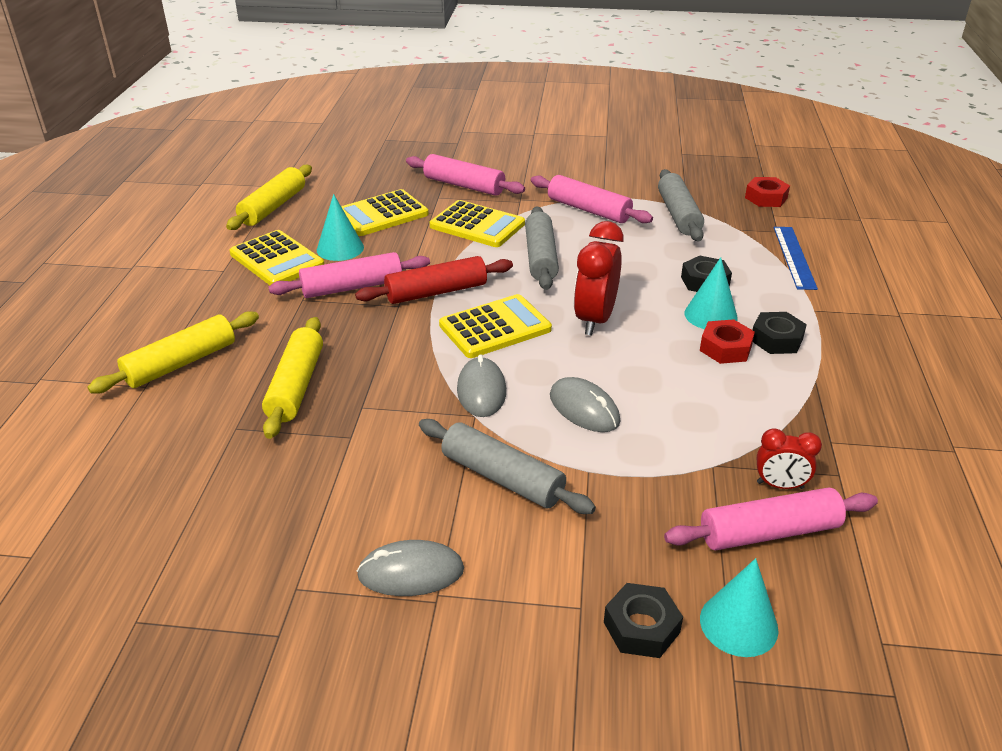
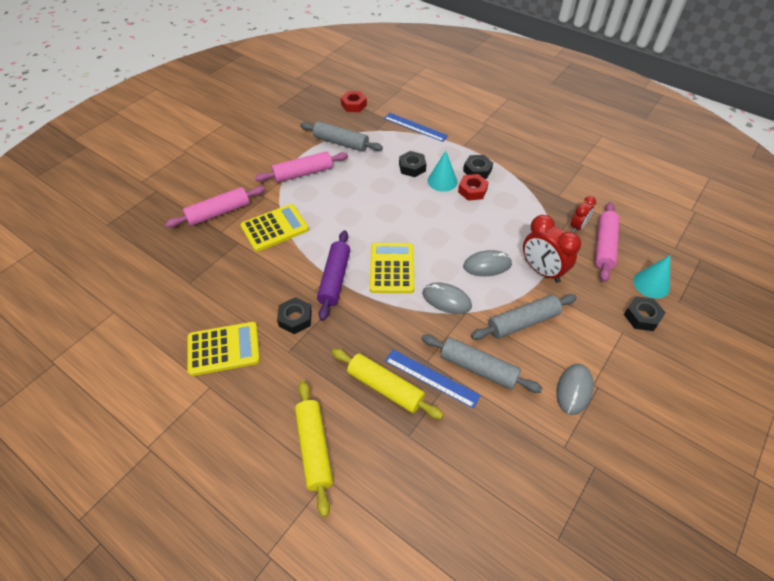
camera: 60 degrees left, 15 degrees up
(273, 207) = (143, 326): yellow rolling pin -> none
(336, 419) = (431, 377): none -> blue ruler
(340, 248) = (240, 307): turquoise cone -> none
(352, 287) = (295, 318): pink rolling pin -> black nut
(381, 214) = (215, 268): yellow calculator -> none
(436, 292) = (334, 279): red rolling pin -> purple rolling pin
(541, 257) = (336, 217): grey rolling pin -> grey rolling pin (478, 368)
(595, 320) = (415, 224): red clock -> red clock (542, 271)

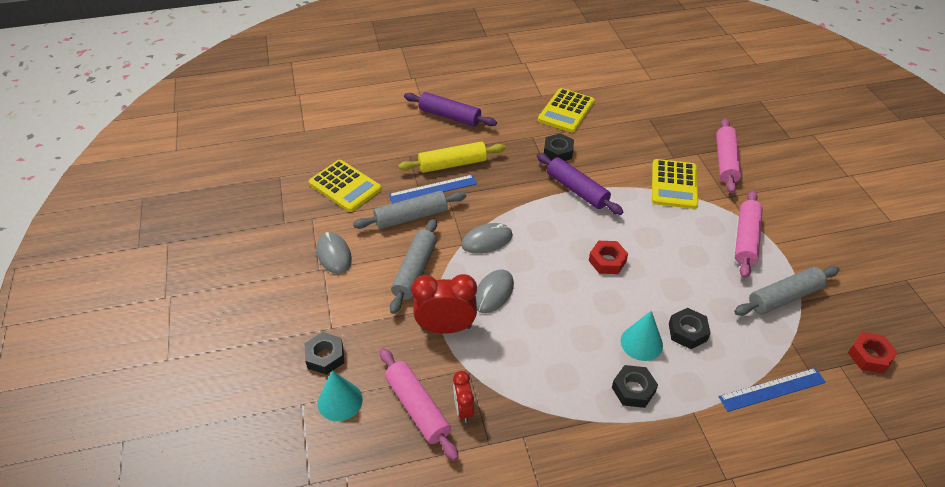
camera: 130 degrees right, 5 degrees down
(314, 448) = (449, 116): yellow rolling pin -> purple rolling pin
(392, 268) = (554, 229): yellow calculator -> yellow calculator (345, 186)
(472, 190) = (602, 358): red nut -> red nut (607, 261)

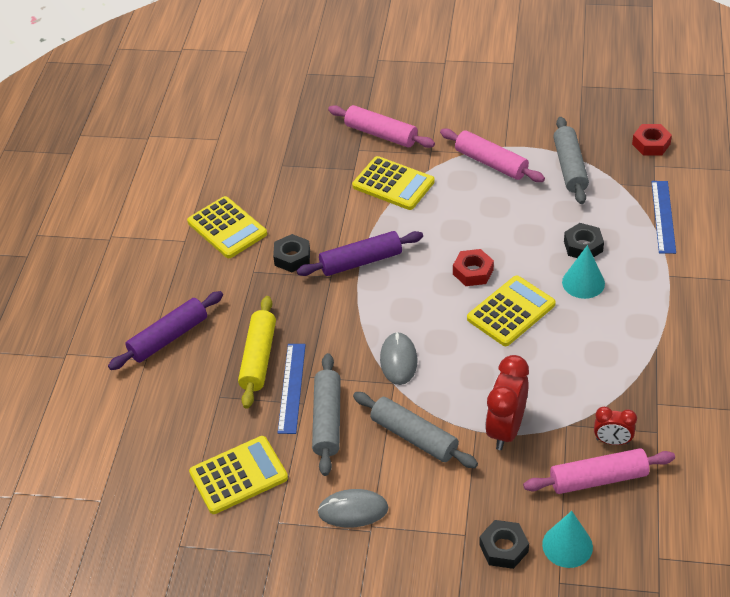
camera: 65 degrees left, 0 degrees up
(493, 293) = (475, 376): grey mouse -> none
(576, 298) = (511, 311): none -> yellow calculator
(633, 390) = (632, 307): black nut -> none

